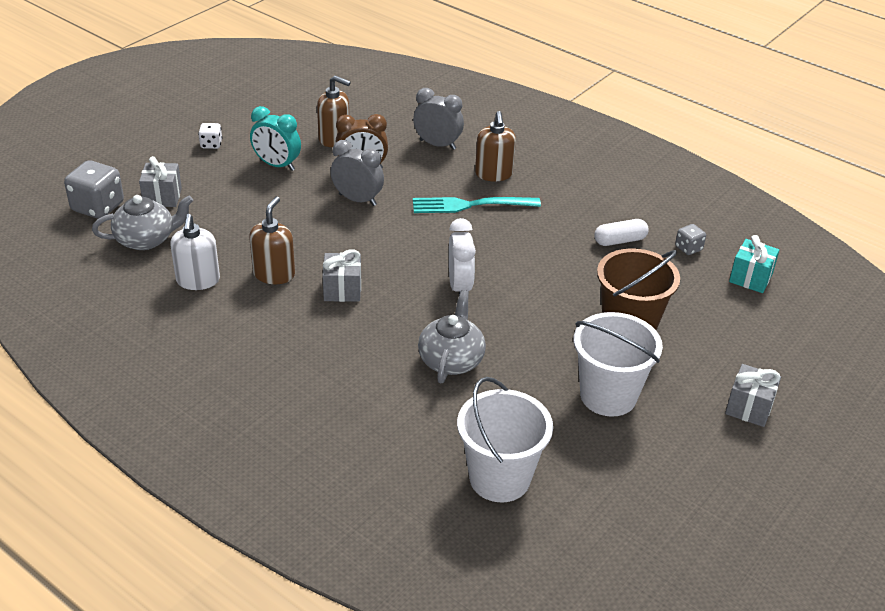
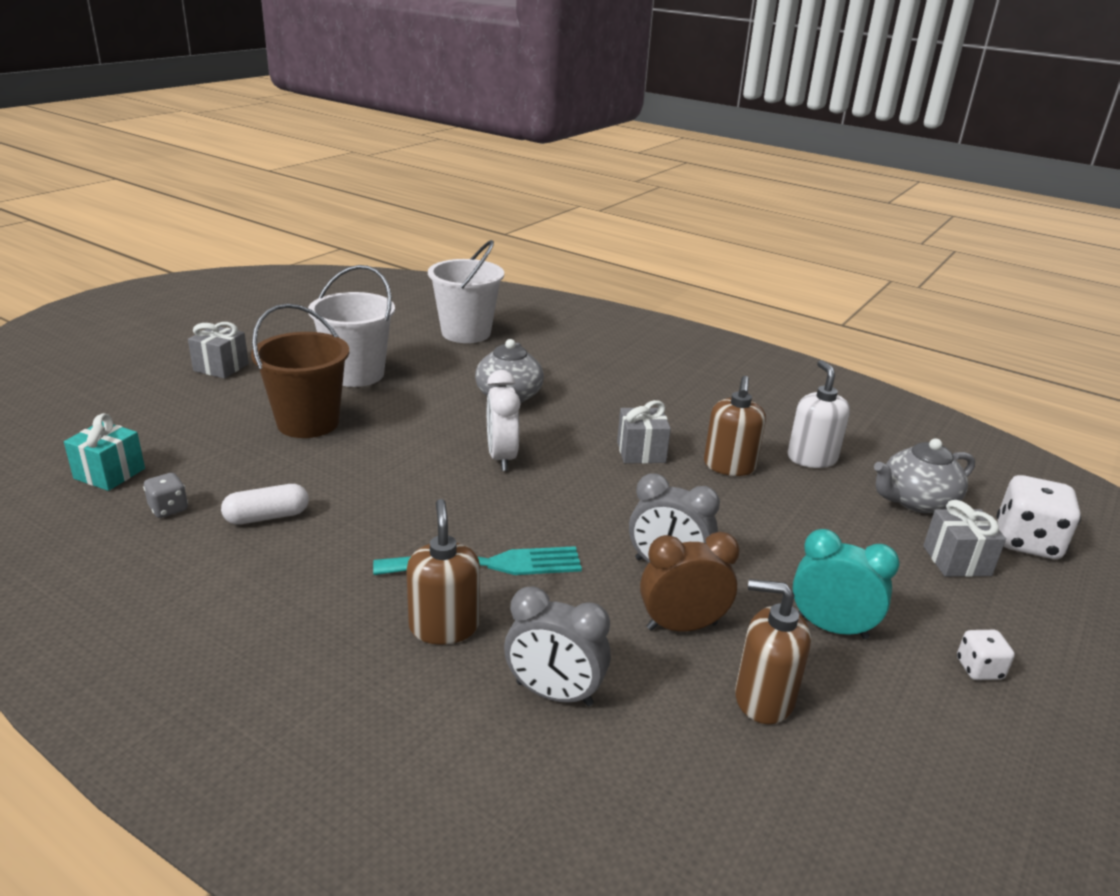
camera: 175 degrees right, 10 degrees down
(98, 207) = (1027, 542): grey dice -> white dice

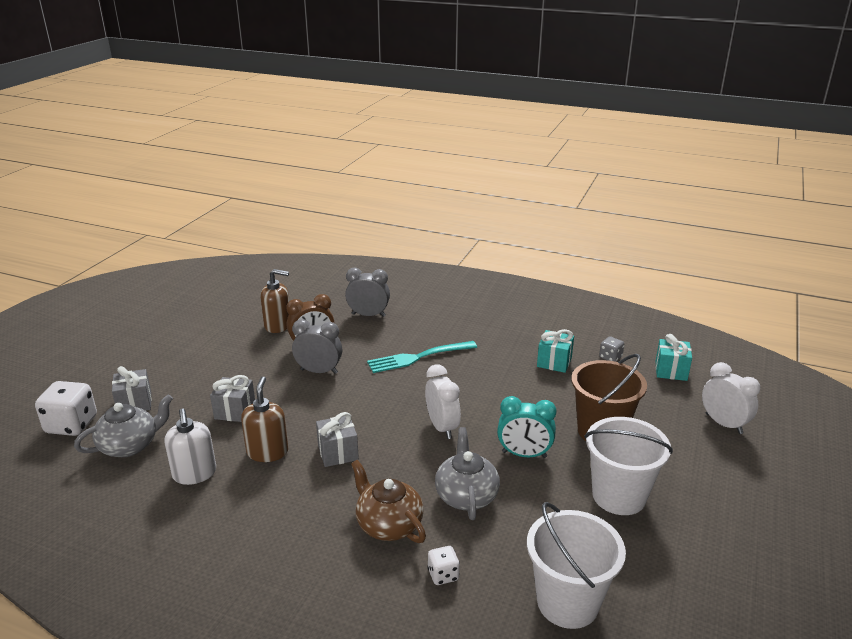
camera: 170 degrees right, 0 degrees up
(152, 407) = (723, 424): none -> white clock
(221, 367) = (737, 478): grey gift -> grey gift (235, 411)
(267, 517) = (554, 362): white capsule -> turquoise gift
(444, 626) = (425, 329): brown soap dispenser -> none
(595, 390) = (388, 524): none -> brown teapot
(831, 628) = (235, 356): turquoise clock -> turquoise clock (524, 454)
(979, 669) = (167, 349): white dice -> white dice (443, 575)

